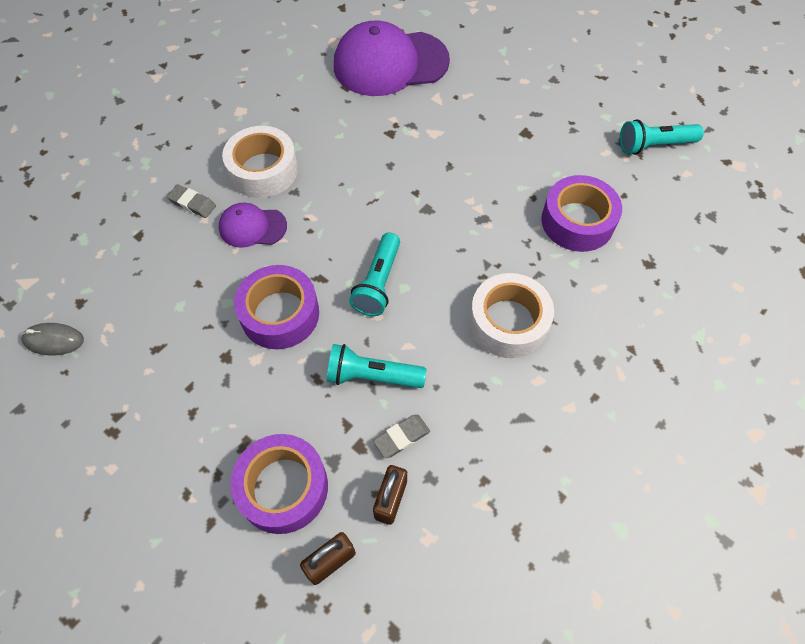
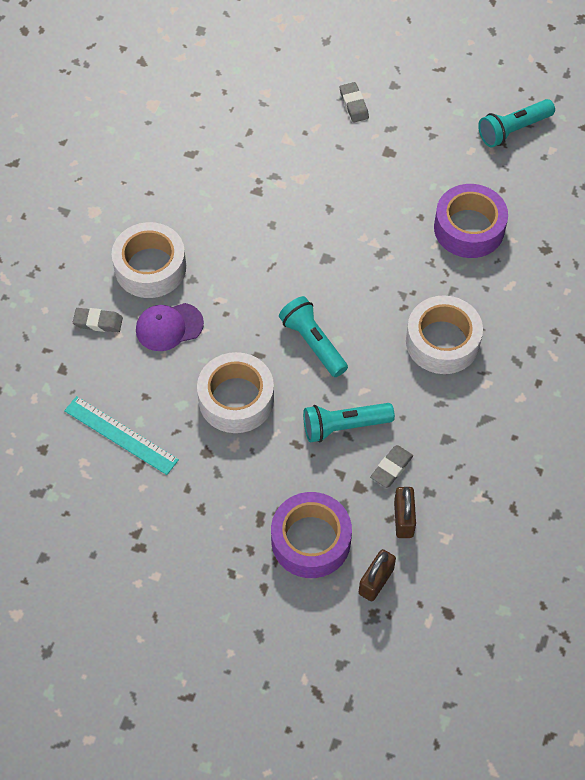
camera: 20 degrees left, 0 degrees up
(54, 340) = (39, 490): grey mouse -> none
(156, 313) = (121, 435): none -> turquoise ruler
(280, 314) = (236, 399): purple tape -> white tape
(378, 283) = (313, 343): turquoise flashlight -> turquoise flashlight turned 150 degrees clockwise
(390, 63) = (223, 114): purple cap -> none
(510, 85) = (354, 104): none -> grey eraser

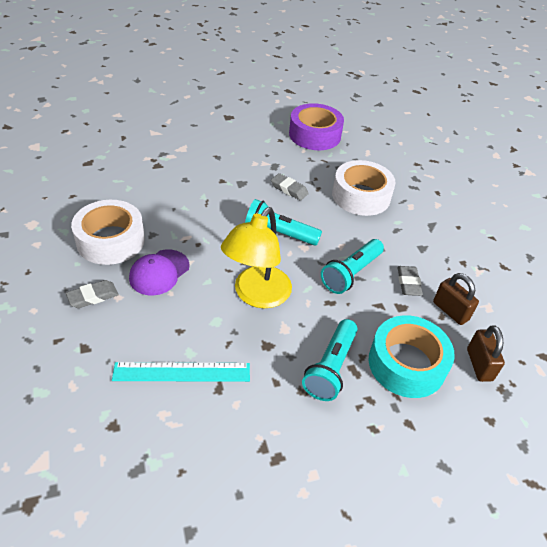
camera: 40 degrees left, 15 degrees down
(236, 399) = (256, 295): white tape -> yellow lamp
(311, 540) = (406, 364): purple tape -> turquoise tape
(354, 104) = (184, 102): grey eraser -> grey eraser (289, 189)
(513, 130) = (291, 85): turquoise flashlight -> turquoise flashlight (331, 368)

